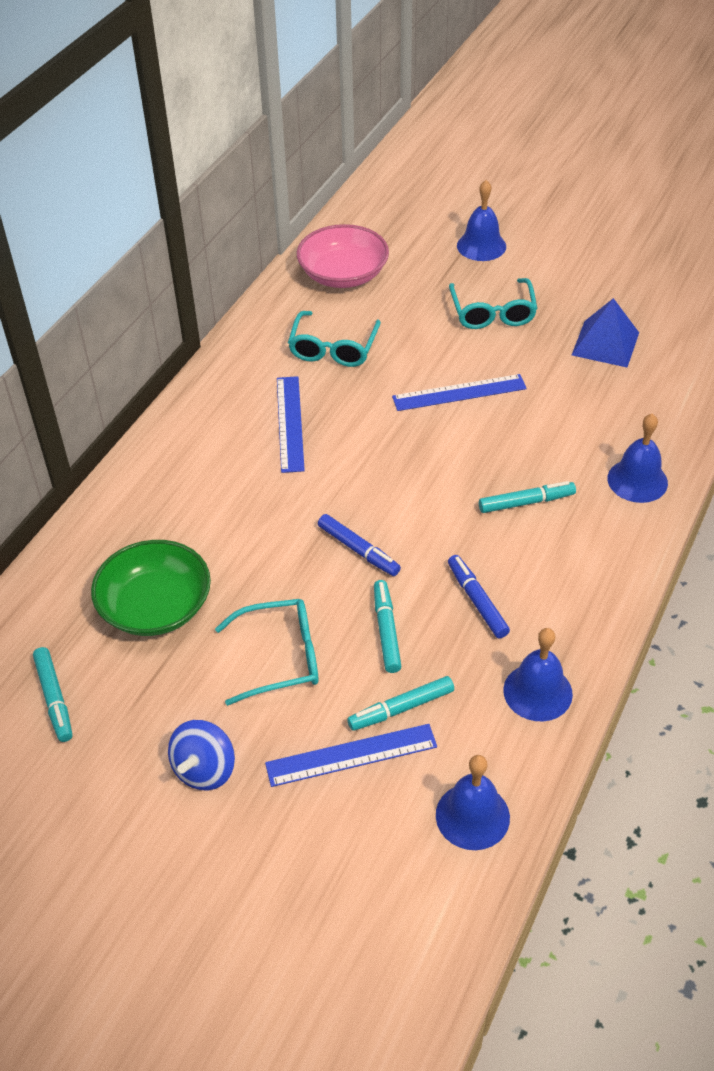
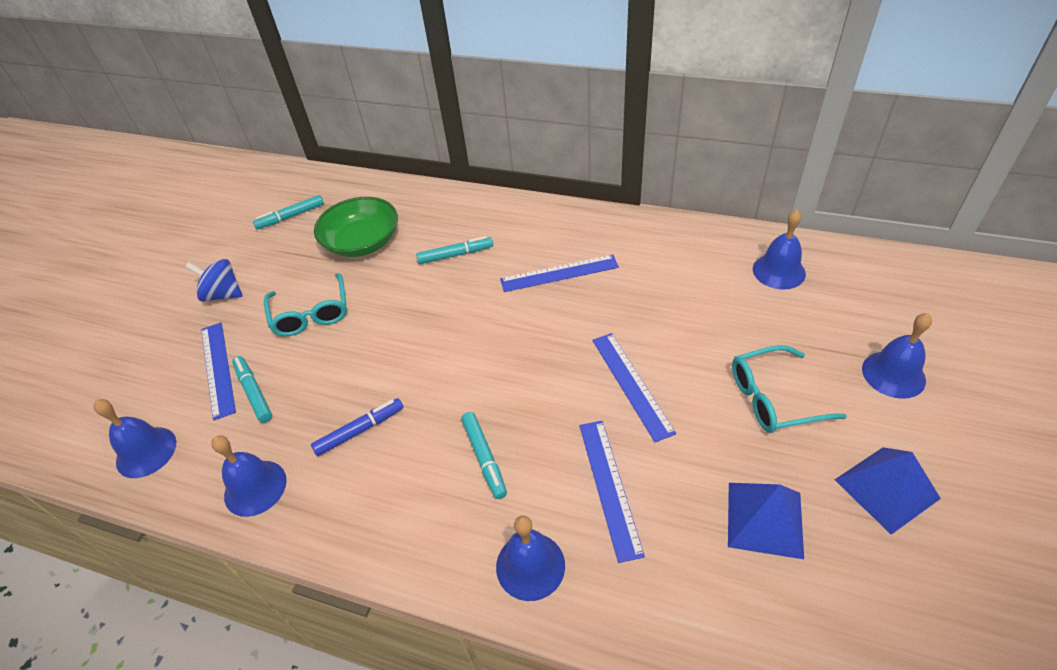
camera: 85 degrees right, 0 degrees up
(333, 348) = (665, 283): turquoise glasses -> none
(343, 274) = (779, 271): pink bowl -> blue bell
(358, 550) = (417, 340): blue marker -> none
(386, 630) = (331, 372): turquoise marker -> turquoise marker (455, 255)
(567, 423) = (609, 486): none -> blue ruler
(585, 279) = (886, 489): none -> blue pyramid

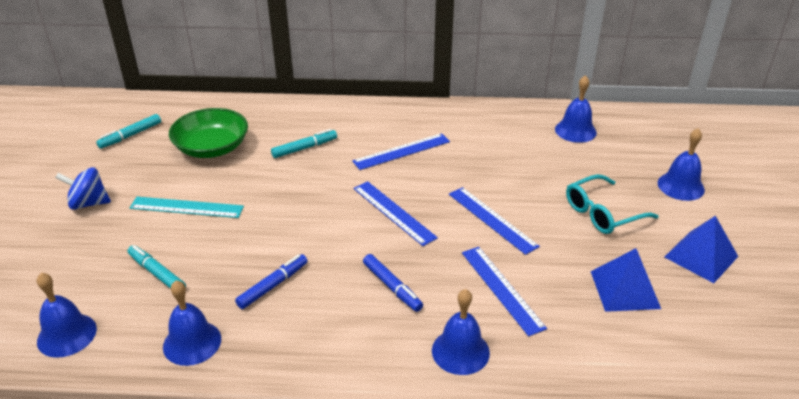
camera: 20 degrees left, 10 degrees down
(217, 369) = (111, 261): blue ruler -> blue ruler (393, 212)
(311, 314) = (186, 207): turquoise glasses -> turquoise ruler
(484, 458) = (392, 287): turquoise marker -> blue marker

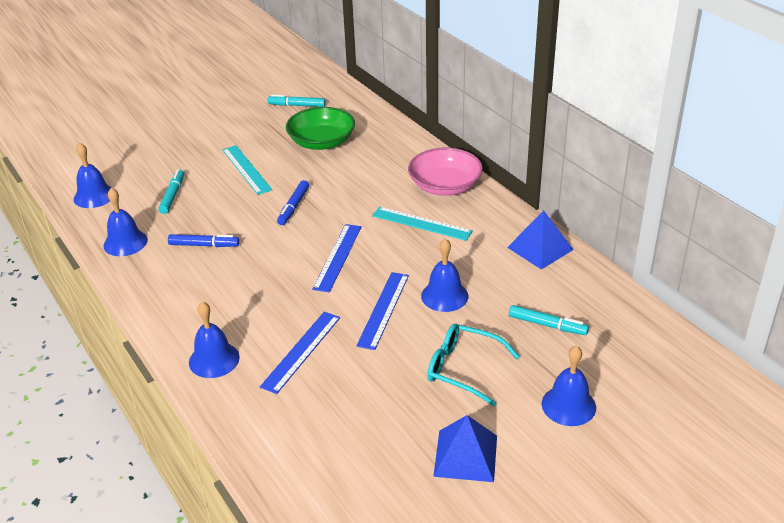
camera: 55 degrees right, 0 degrees up
(88, 203) = (211, 133): blue spinning top -> none
(304, 148) = (369, 178): turquoise marker -> turquoise marker (547, 325)
(367, 119) = (445, 186): none -> pink bowl
(392, 287) = (252, 297): blue marker -> blue marker (293, 207)
(401, 151) = (421, 223): blue ruler -> turquoise ruler
(575, 130) = (579, 302): blue bell -> blue bell (444, 296)
(625, 289) = (367, 421): blue pyramid -> blue pyramid (540, 248)

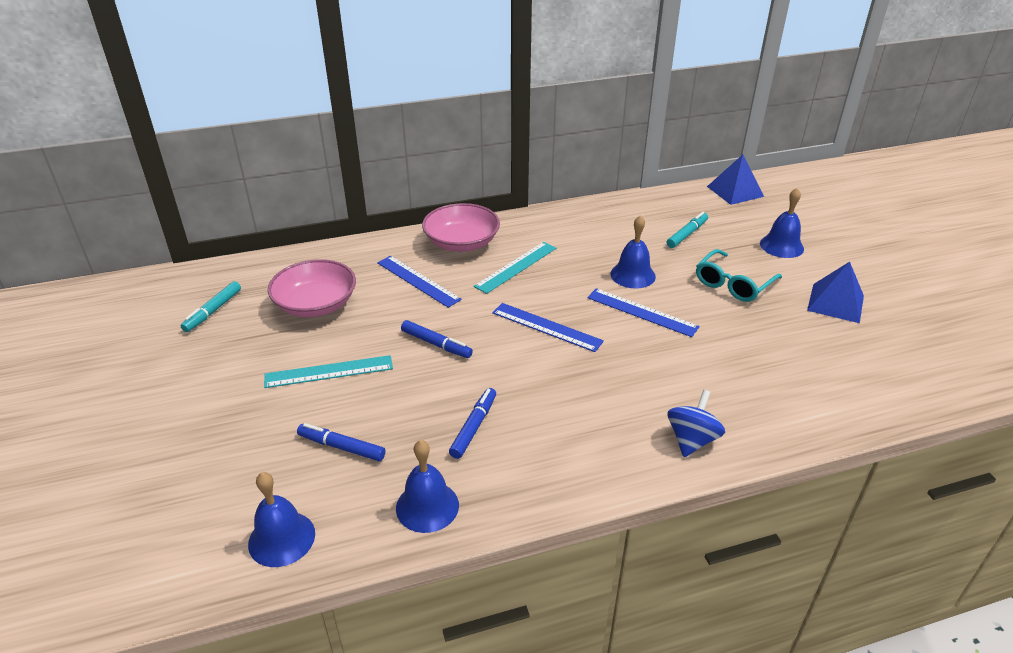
camera: 75 degrees left, 0 degrees up
(173, 195) = (342, 447): turquoise marker -> blue marker
(214, 359) = (692, 440): blue bell -> blue spinning top
(301, 351) = (691, 373): blue ruler -> blue ruler (418, 281)
(321, 142) = (316, 304): green bowl -> pink bowl
(540, 248) = (585, 216): blue pyramid -> blue pyramid (735, 191)

